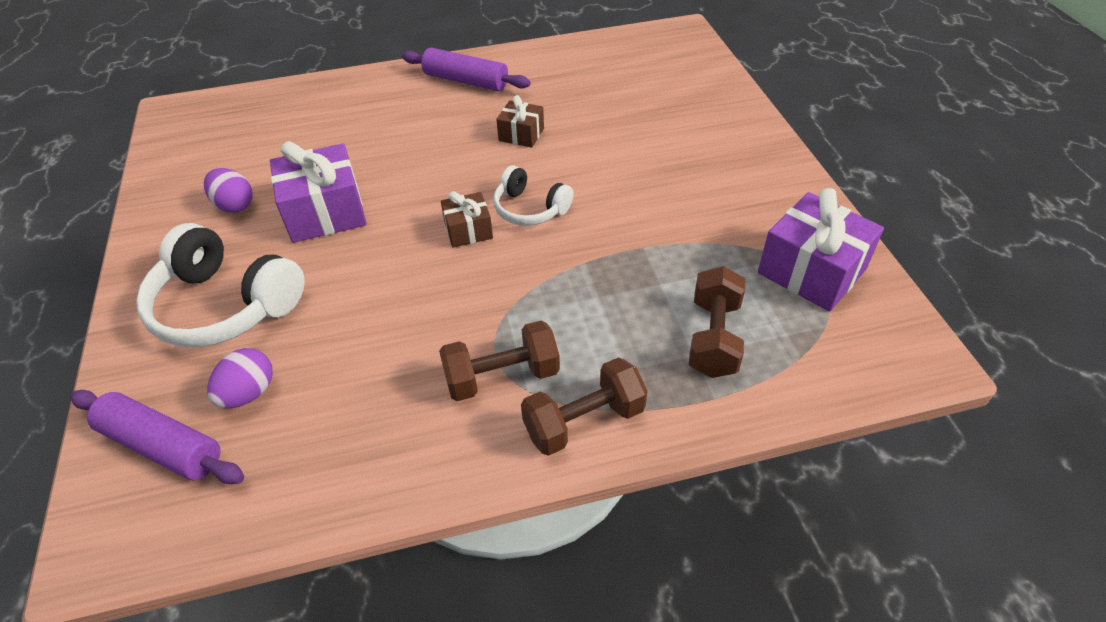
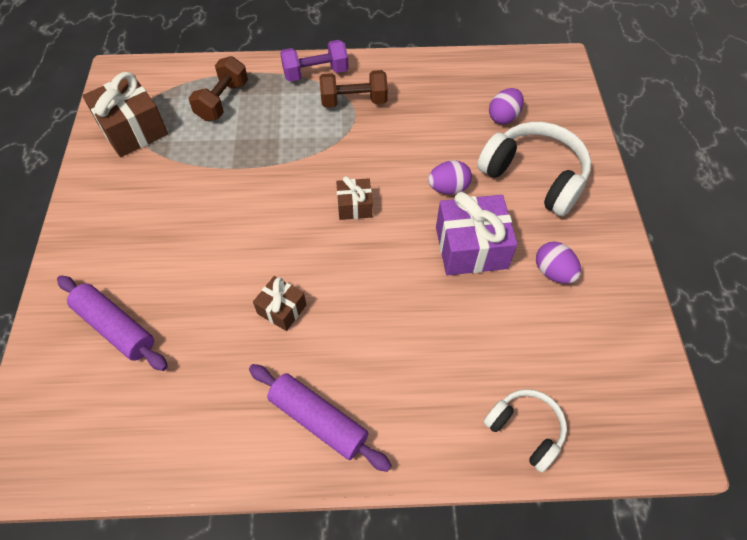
camera: 170 degrees left, 10 degrees up
(162, 445) = (546, 98): purple rolling pin -> purple rolling pin (115, 327)
(348, 270) = (448, 188): none -> purple egg
(530, 208) = (301, 217): white headphones -> white headphones (525, 430)
(584, 421) = (315, 73): brown dumbbell -> purple dumbbell
(811, 271) = (133, 129): purple gift -> brown gift

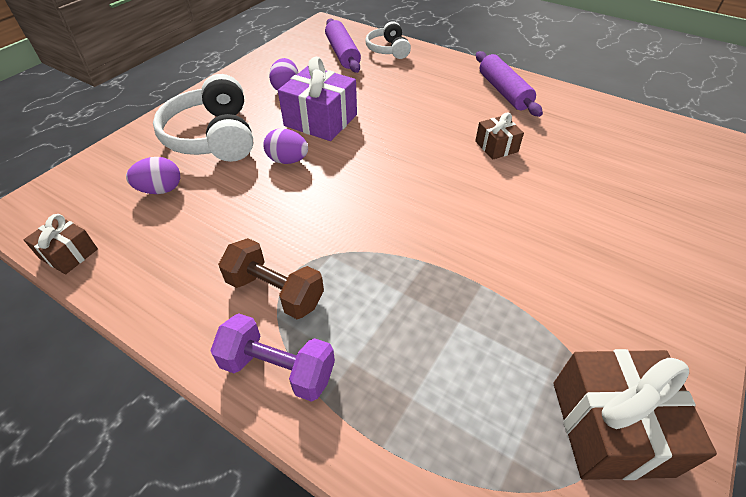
camera: 145 degrees left, 10 degrees down
(115, 327) = (650, 192): purple rolling pin -> purple rolling pin (342, 53)
(222, 101) = (445, 400): brown dumbbell -> none
(354, 206) = (380, 184): brown gift -> brown gift (69, 254)

